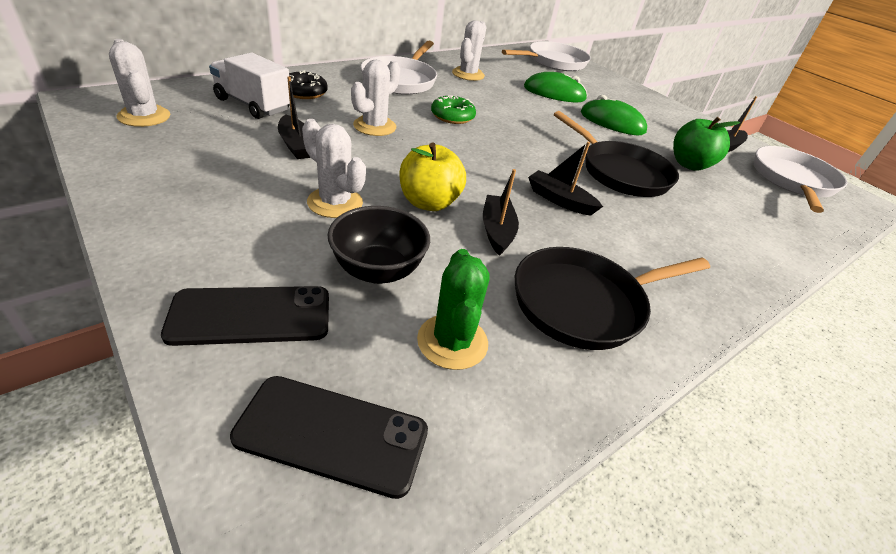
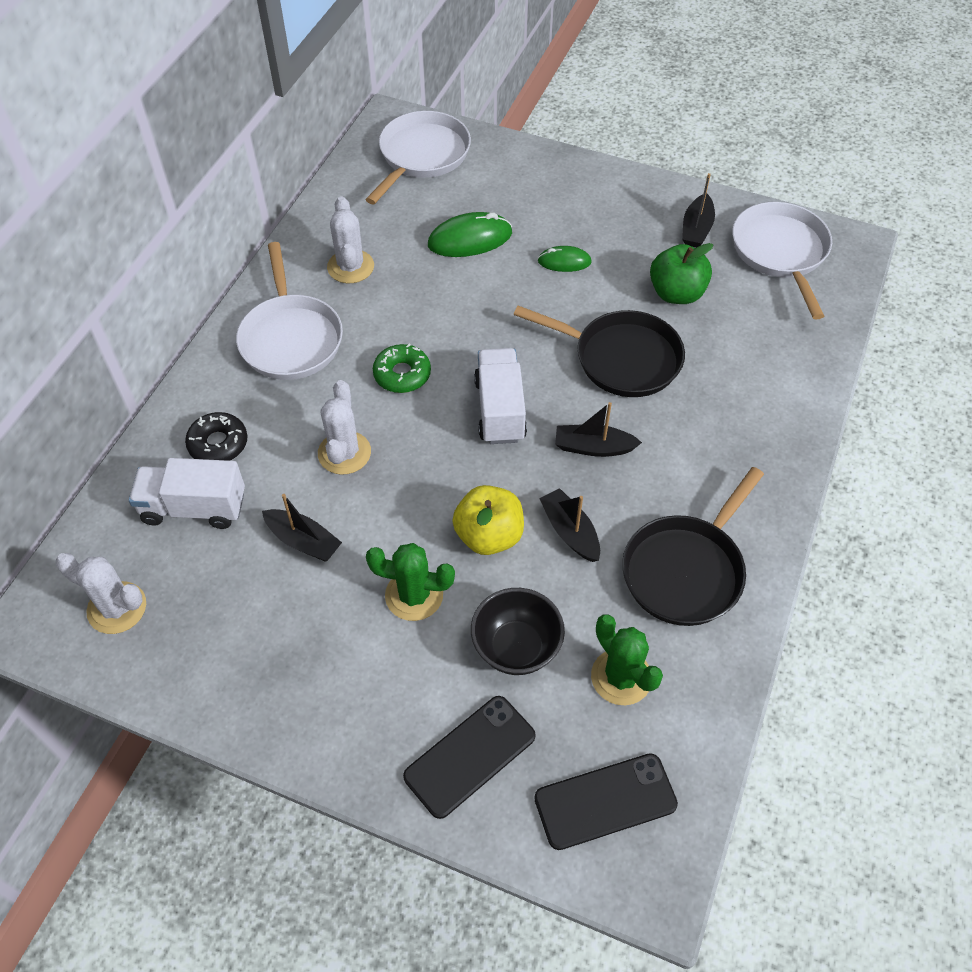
camera: 25 degrees left, 15 degrees up
(335, 203) = (414, 595): white cactus -> green cactus
(503, 155) = (499, 410): none -> white truck
(612, 122) = (564, 261): green mouse -> green mouse, size x0.61

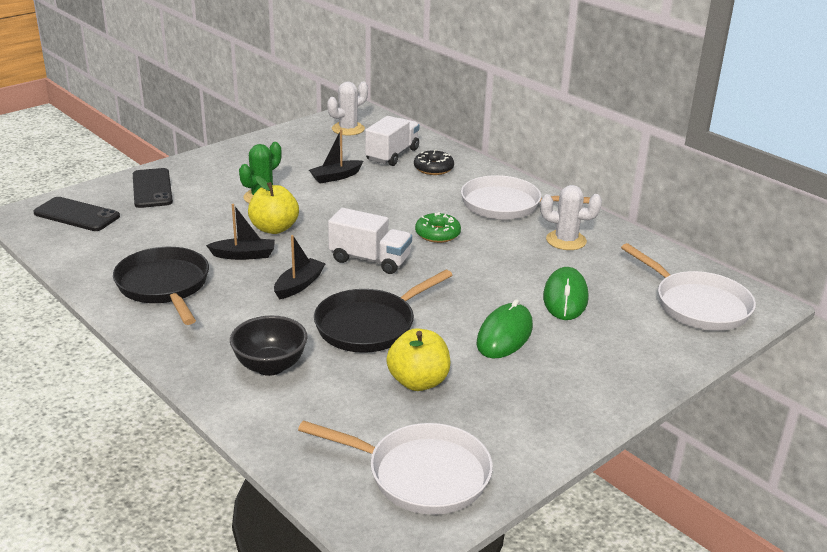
camera: 115 degrees right, 25 degrees down
(344, 453) = (388, 201): white cactus -> none
(516, 647) = (192, 216): black bowl -> black bowl (270, 366)
(564, 261) = (504, 335): green mouse -> green mouse, size x1.65
(605, 801) = (77, 215): black phone -> black phone turned 75 degrees counterclockwise
(621, 677) = (131, 240): green cactus -> none
(676, 293) = (418, 382): green apple -> yellow apple
(696, 229) = (497, 430): black boat -> none

